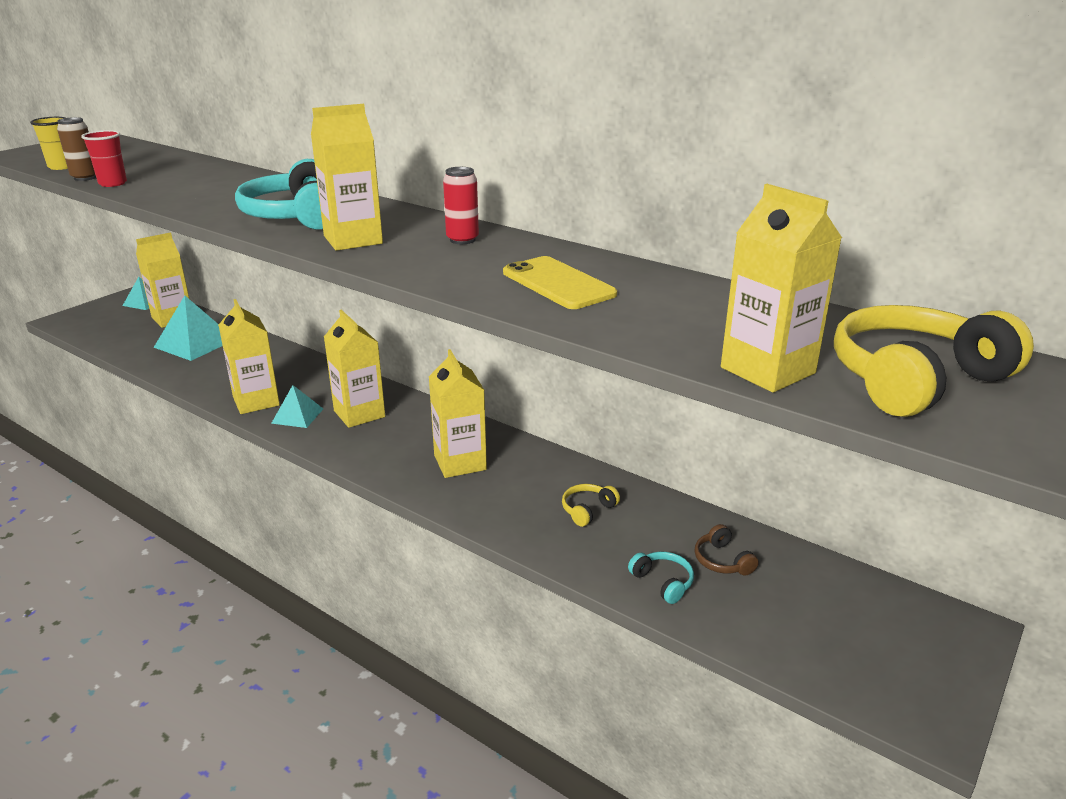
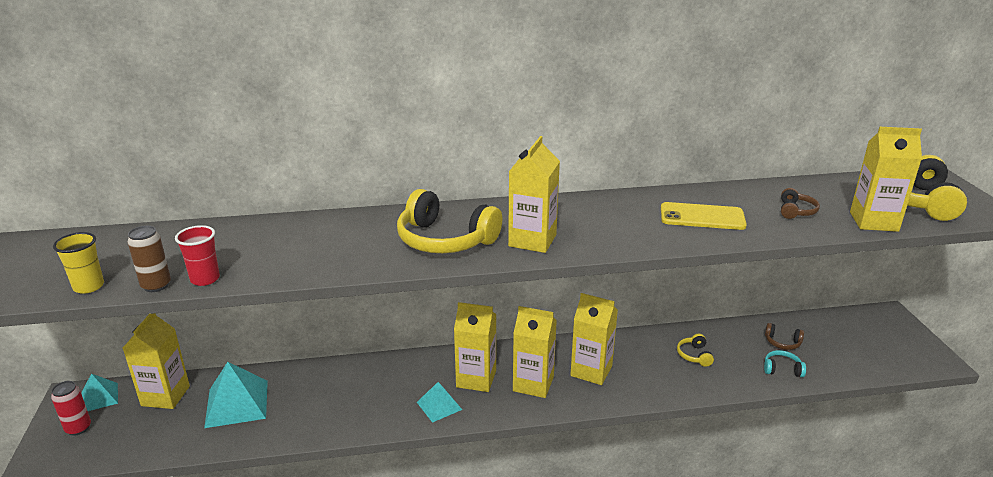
camera: 45 degrees left, 0 degrees up
(256, 401) = (388, 415): yellow carton -> yellow carton (533, 384)
(296, 216) = (445, 240): turquoise headphones -> yellow headphones
(462, 240) = (588, 211): red can -> red can (78, 428)
(688, 321) = (796, 211): none -> brown headphones

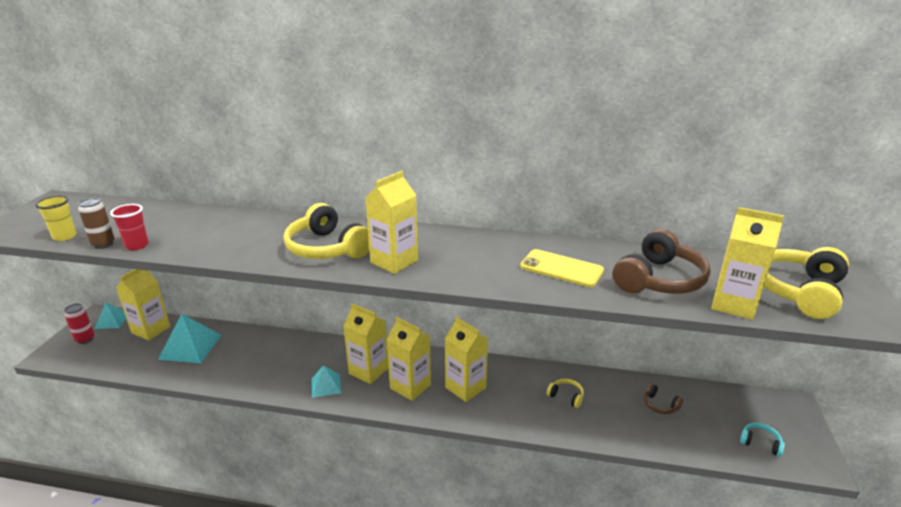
camera: 20 degrees right, 0 degrees up
(694, 355) = (566, 396): yellow headphones -> yellow headphones turned 105 degrees clockwise
(782, 369) = (643, 430): turquoise headphones -> turquoise headphones (760, 443)
(796, 211) = (659, 279): brown headphones -> brown headphones, size x2.17

